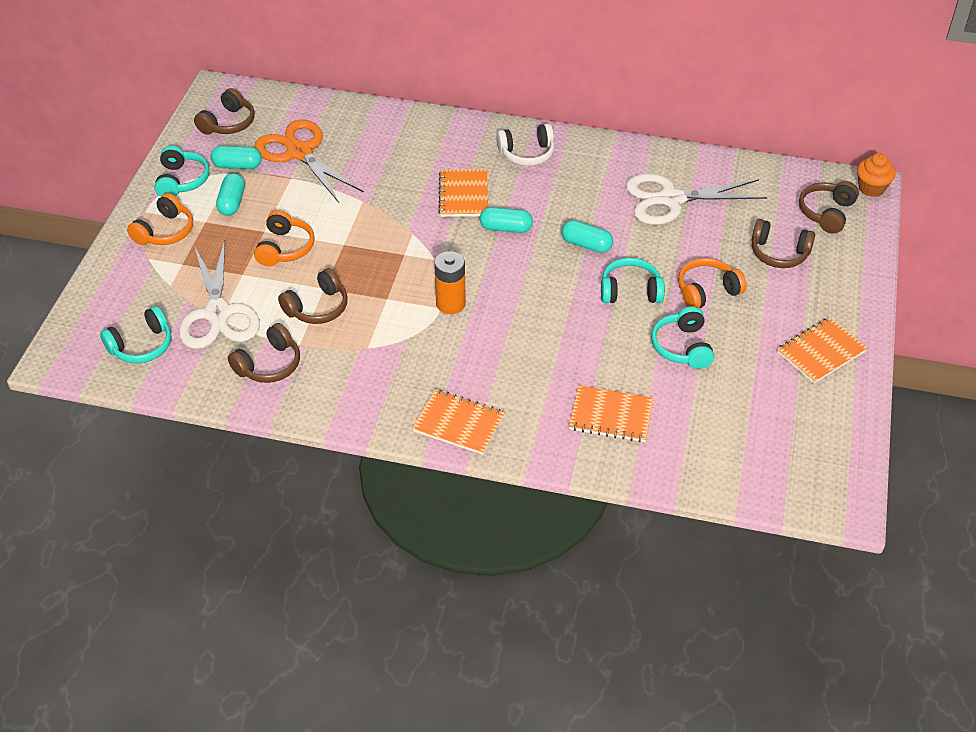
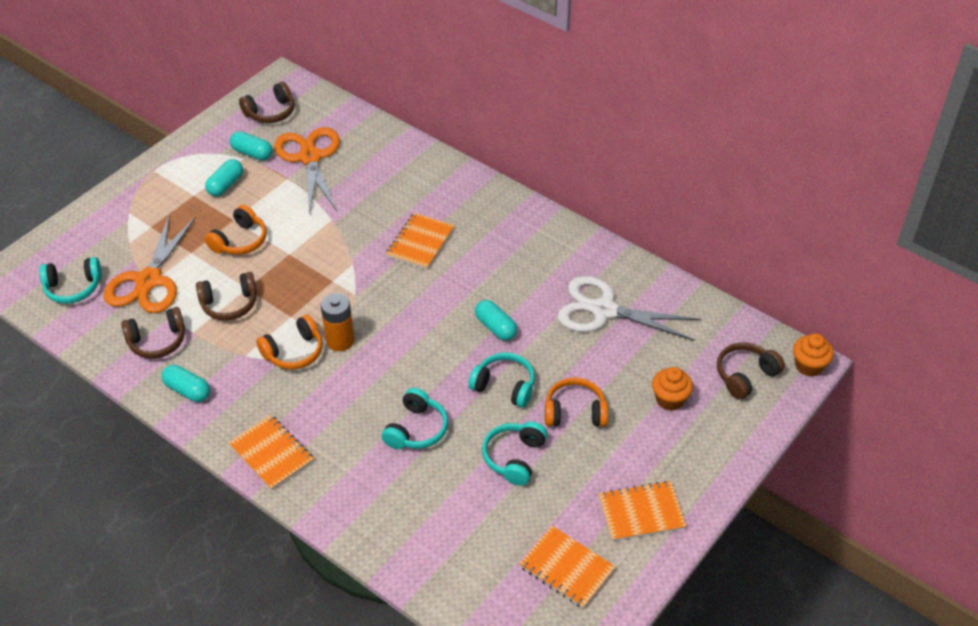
camera: 25 degrees right, 0 degrees up
(165, 231) = (157, 193): orange headphones -> orange headphones (294, 352)
(182, 180) = (200, 152): turquoise headphones -> turquoise headphones (416, 429)
(218, 313) = (149, 281): white scissors -> orange scissors
(506, 228) = (435, 287): turquoise capsule -> turquoise capsule (187, 390)
(527, 153) = (502, 222): white headphones -> none
(611, 415) = (405, 498): orange notebook -> orange notebook (567, 568)
(779, 253) = (669, 399): brown headphones -> orange cupcake

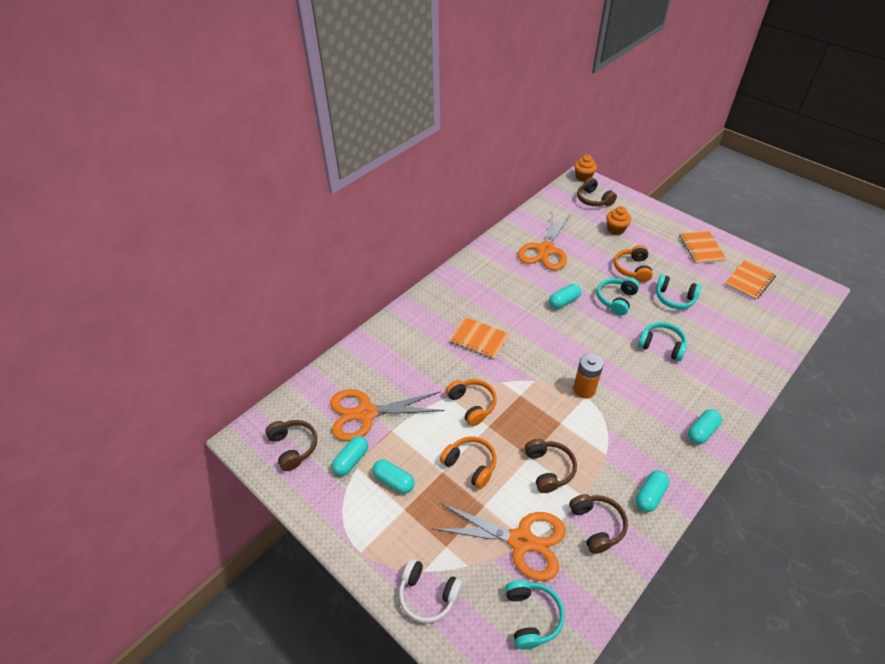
camera: 85 degrees left, 0 degrees up
(106, 217) = (428, 595): none -> white headphones
(271, 453) = (702, 431): orange notebook -> turquoise capsule
(294, 352) = (598, 419): orange headphones -> orange headphones (472, 405)
(604, 310) = (545, 250): white scissors -> orange scissors

